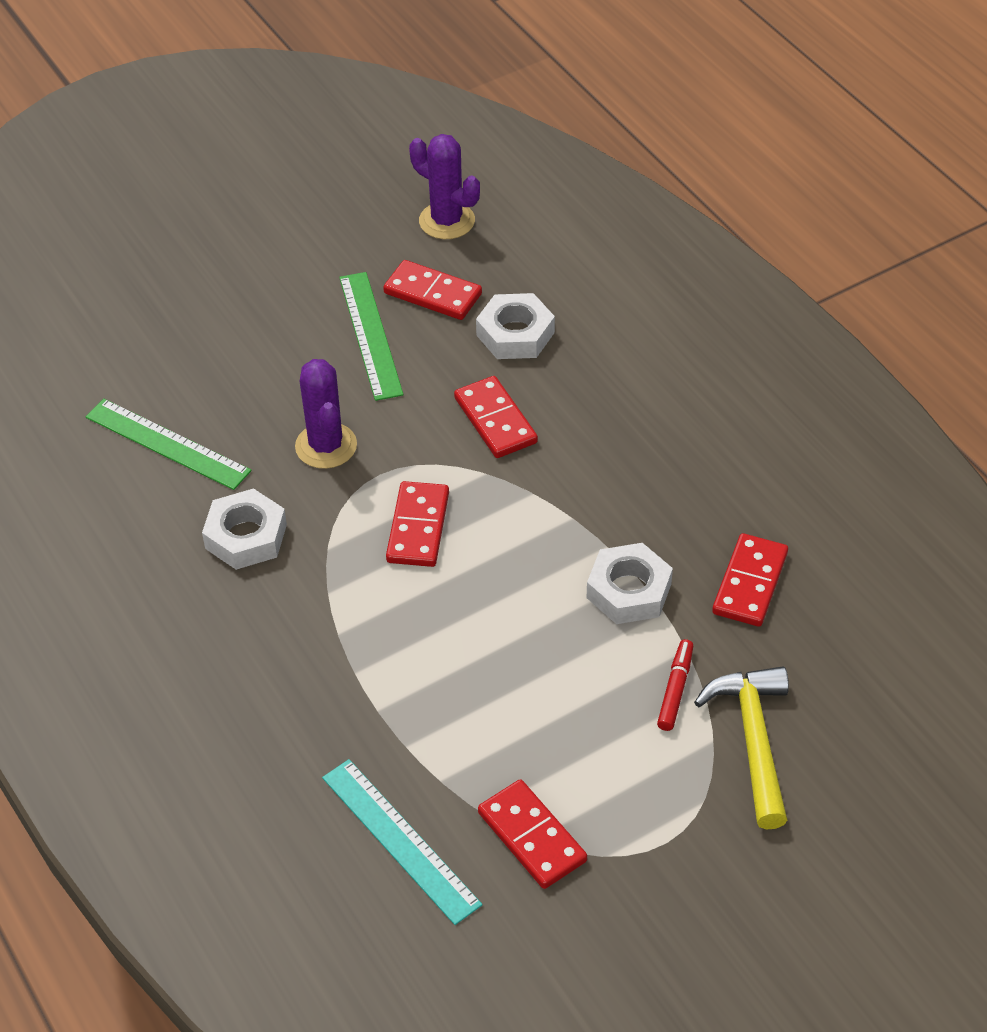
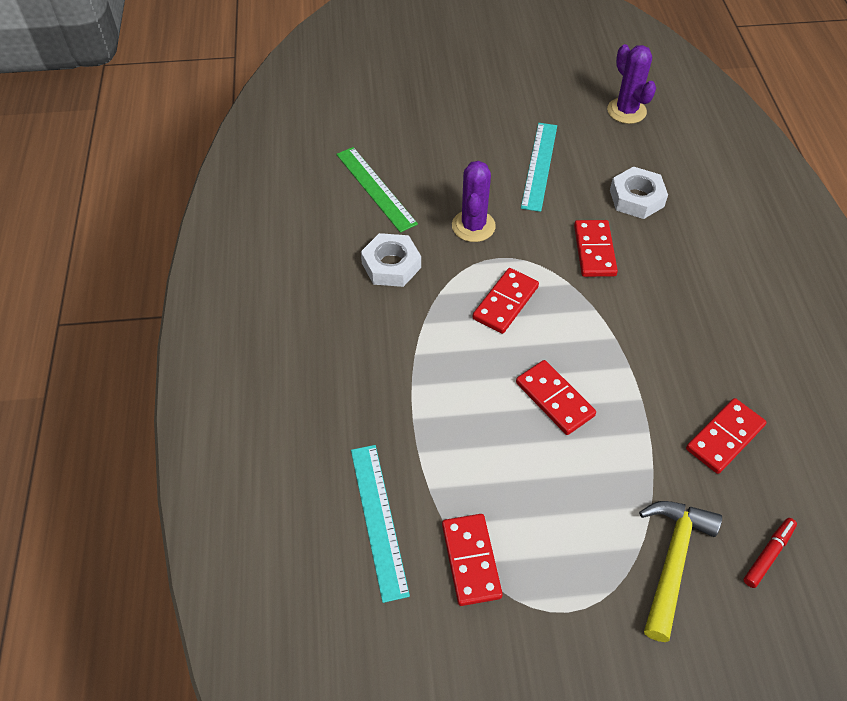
camera: 25 degrees right, 5 degrees up
(370, 335) = (539, 166): green ruler -> turquoise ruler
(432, 294) = (593, 153): red domino -> red domino (554, 399)
(628, 591) = (631, 406): white nut -> none
(675, 689) = (630, 495): red marker -> red marker (768, 554)

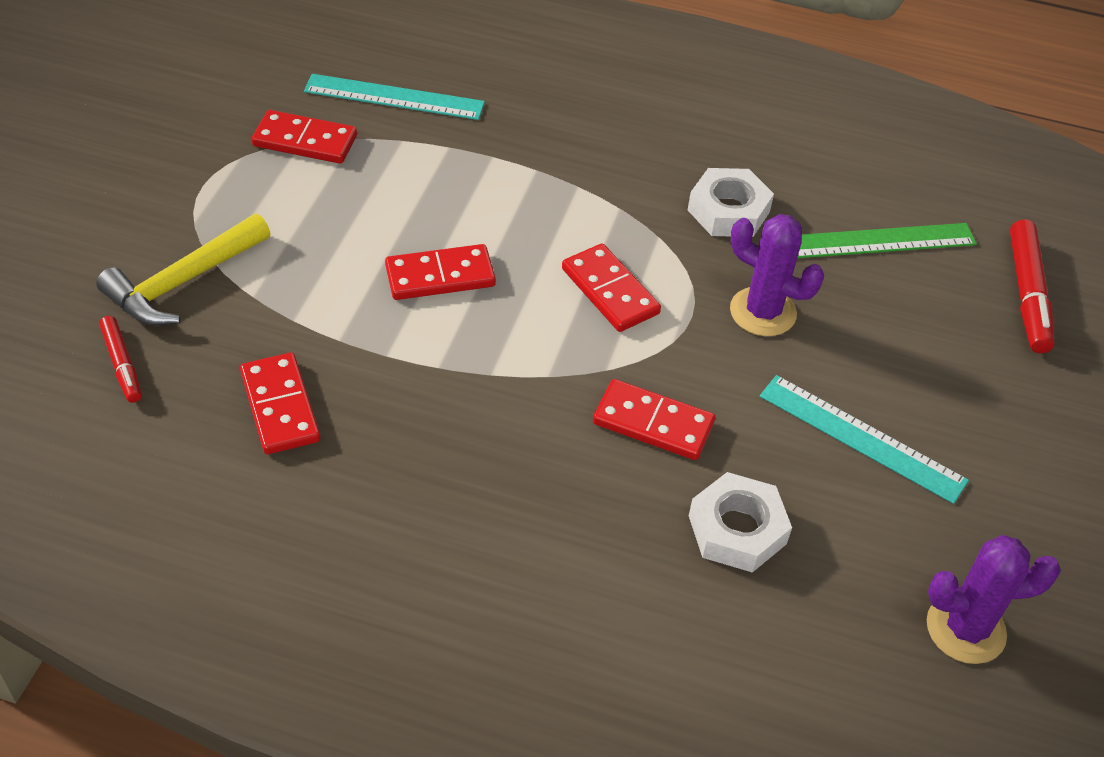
camera: 110 degrees right, 5 degrees down
(383, 121) = (1027, 294): none -> red marker
(672, 561) = (183, 282): yellow hammer -> yellow hammer turned 90 degrees clockwise

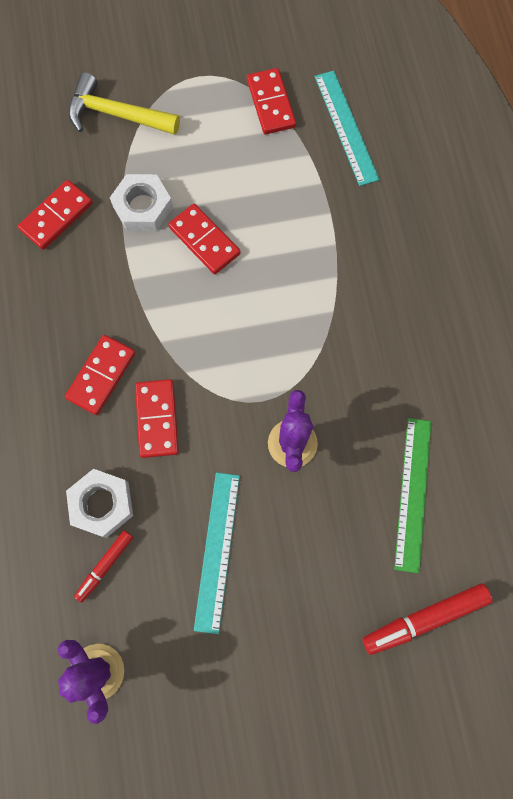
camera: 65 degrees right, 25 degrees up
(122, 364) = (42, 125): red marker -> red marker (105, 566)
(610, 291) = (252, 342): red domino -> red domino (101, 376)
(728, 211) = (376, 380): white nut -> white nut (143, 207)
(880, 241) = (413, 493): green ruler -> green ruler turned 45 degrees clockwise

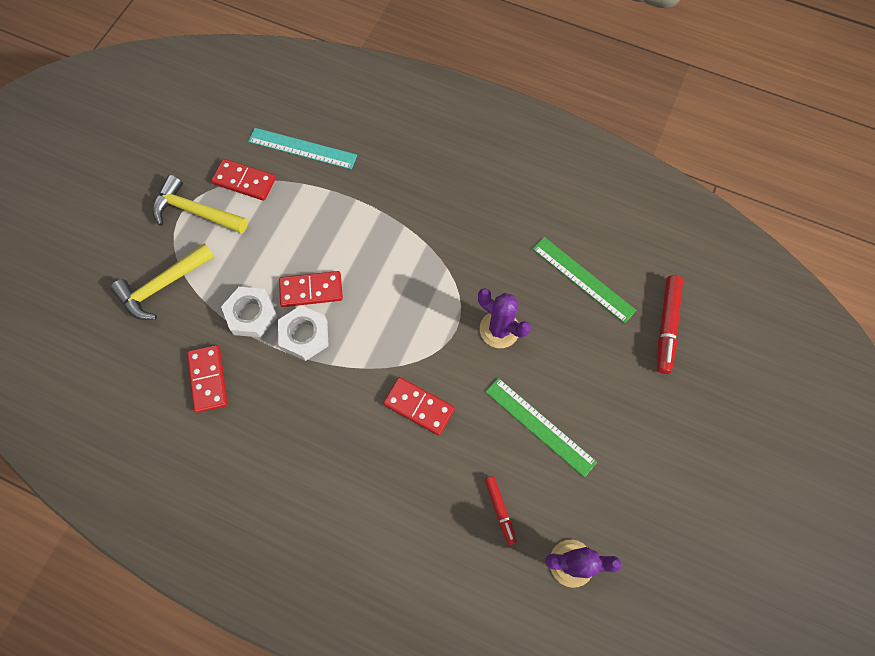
camera: 55 degrees left, 5 degrees down
(101, 376) = (358, 425): red domino -> none
(102, 504) = (454, 485): white nut -> white nut (304, 335)
(208, 87) = (196, 211): none -> yellow hammer
(217, 551) = (540, 426): turquoise ruler -> green ruler

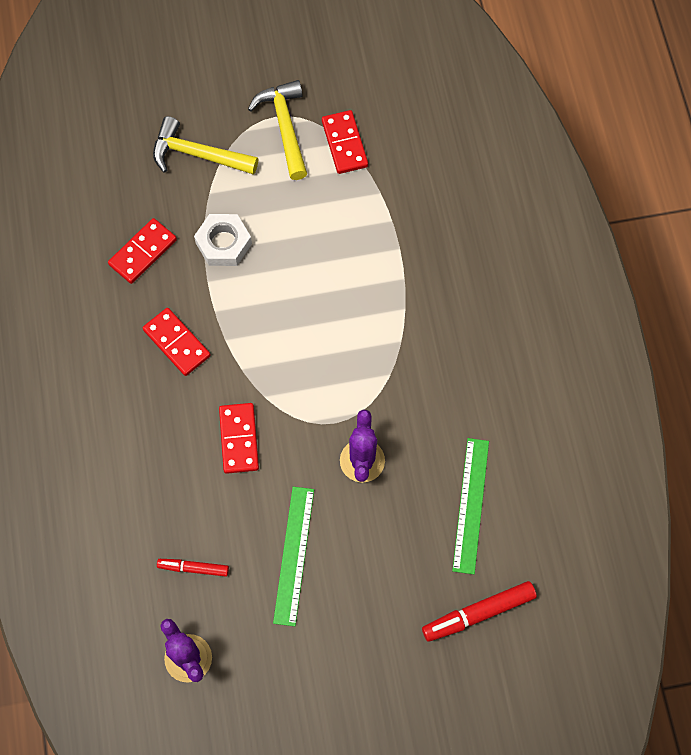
camera: 55 degrees right, 0 degrees up
(302, 148) = (416, 166): turquoise ruler -> none
(304, 335) = (236, 300): white nut -> none
(311, 290) = (282, 275): red domino -> red domino (177, 343)
(500, 510) = (193, 568): red marker -> red marker turned 60 degrees clockwise

